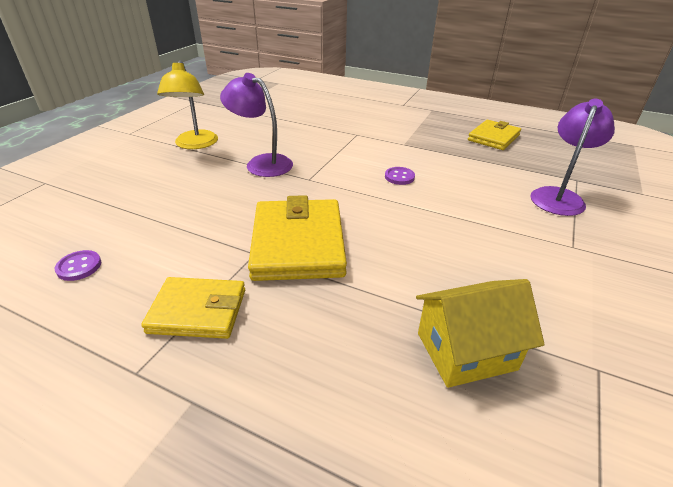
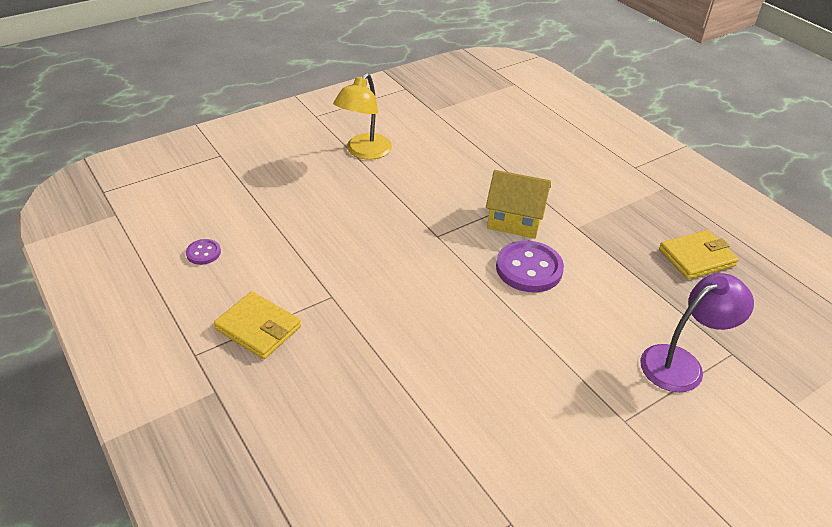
camera: 30 degrees right, 5 degrees up
(261, 163) = (408, 199): purple lamp -> none
(298, 244) = (372, 302): yellow wallet -> none
(399, 177) = (529, 268): purple button -> purple button, size x1.98
(466, 351) = (420, 455): yellow house -> yellow house (514, 220)

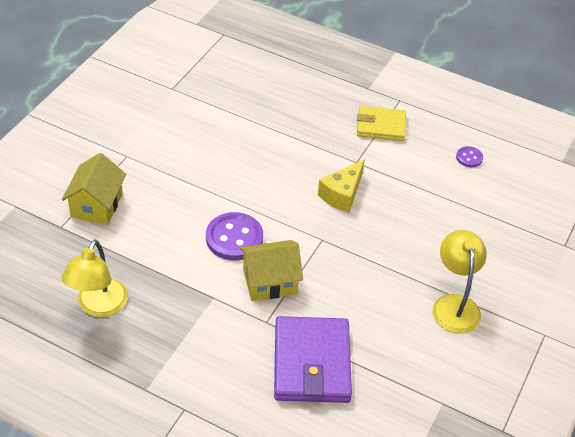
camera: 150 degrees right, 5 degrees up
(380, 268) = (342, 194): none -> yellow cheese
(515, 158) = (312, 363): none -> purple wallet
(681, 363) = (97, 205): purple lamp -> yellow house
(696, 257) = (98, 306): yellow wallet -> yellow lamp

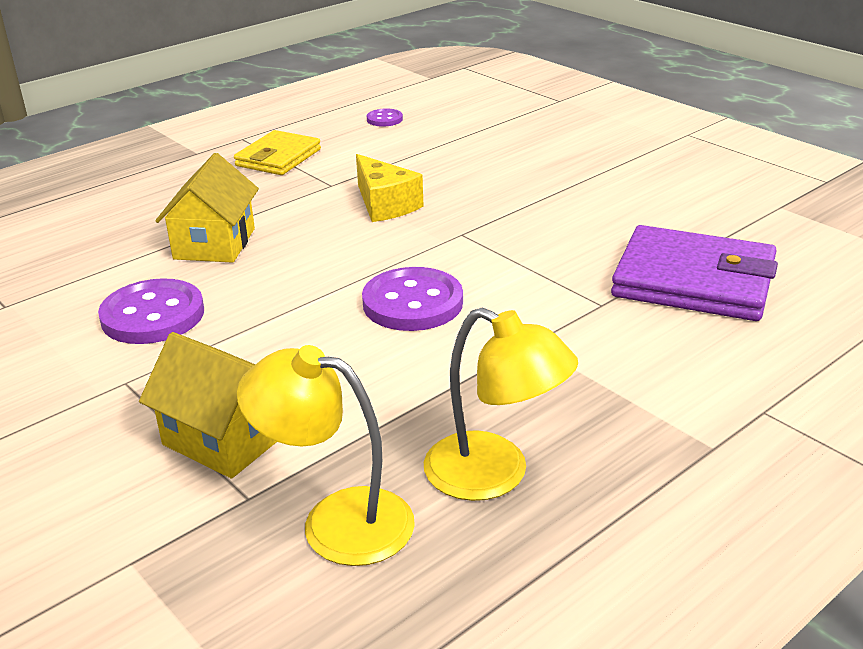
camera: 65 degrees left, 15 degrees down
(183, 142) = (153, 315): none -> purple button
(270, 282) = (522, 288): yellow house -> yellow house (214, 244)
(454, 305) = (623, 171): yellow lamp -> yellow lamp (336, 521)

